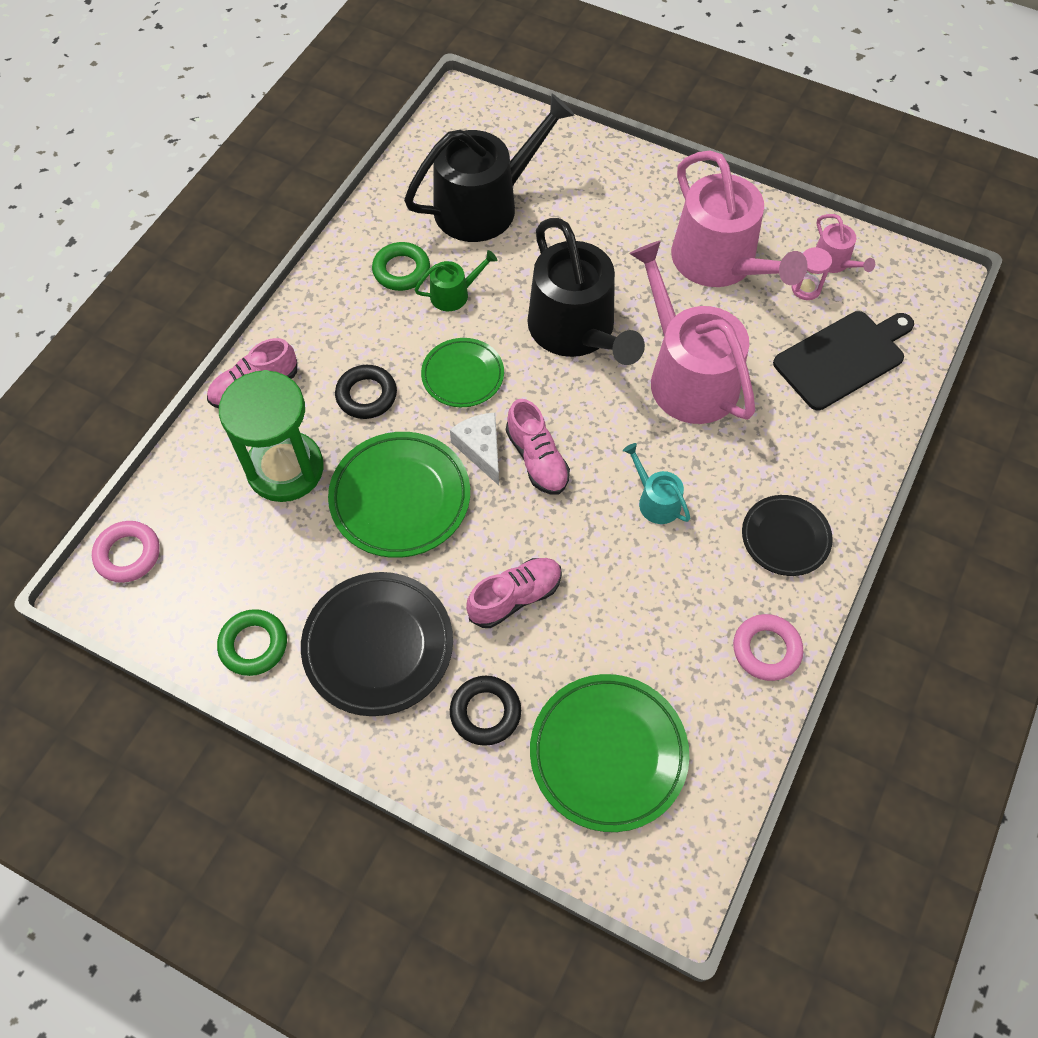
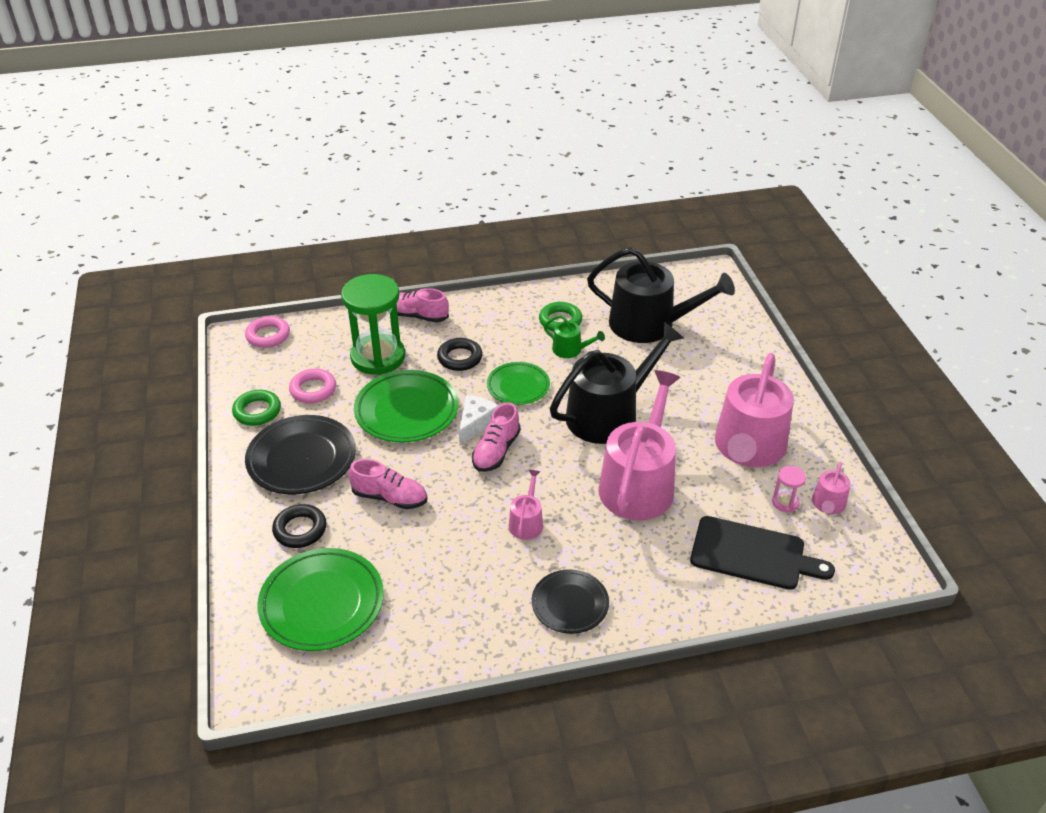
camera: 50 degrees right, 20 degrees down
(576, 331) = (609, 414): black watering can -> black watering can turned 150 degrees counterclockwise
(655, 500) = (526, 522): turquoise watering can -> pink watering can
(766, 650) = (472, 642): pink ring -> pink ring (313, 389)

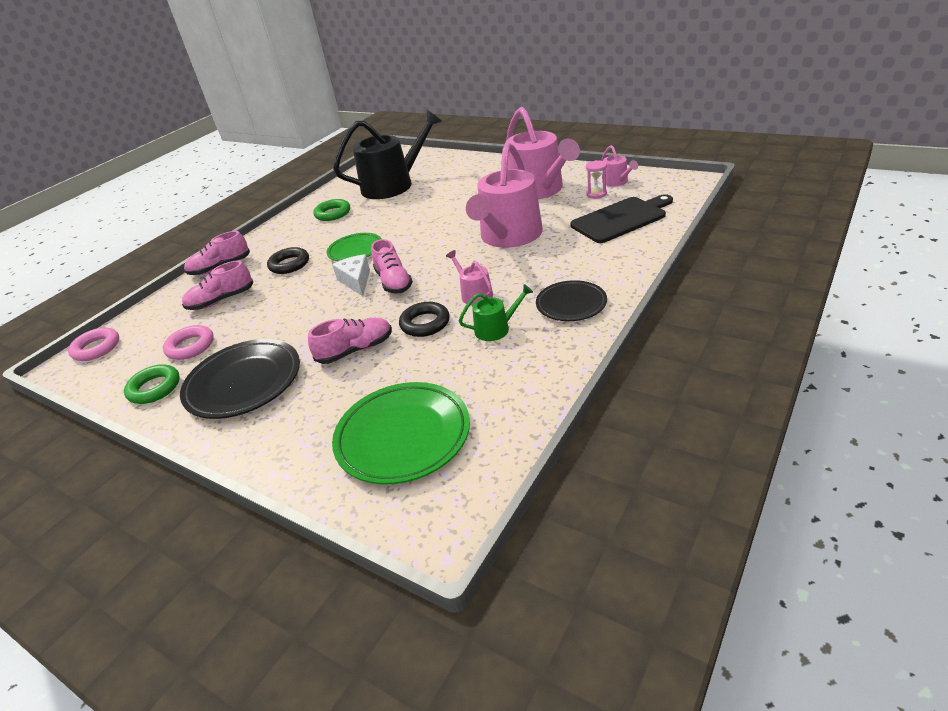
camera: 40 degrees left, 5 degrees down
(300, 529) = (310, 416): black ring -> black ring (425, 323)
(378, 357) = (221, 300): green hourglass -> pink shoe
(407, 411) = (292, 307): green plate -> none
(570, 350) = (362, 219): green watering can -> green watering can (496, 329)
(609, 414) = (437, 225): black watering can -> none
(639, 483) = (508, 236): pink watering can -> pink watering can turned 135 degrees counterclockwise

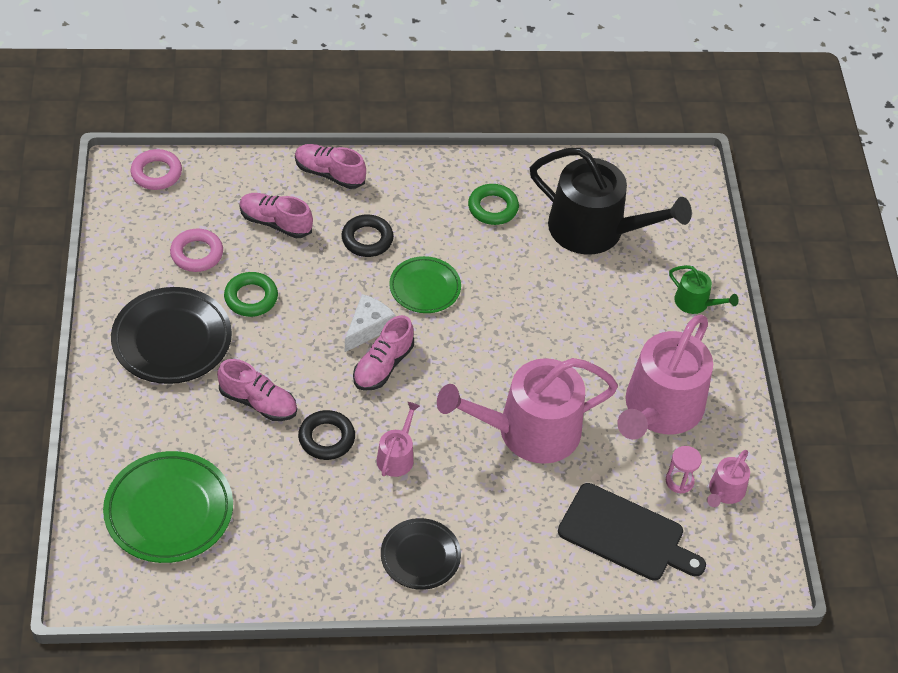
camera: 45 degrees right, 15 degrees up
(154, 388) = (132, 271): green ring -> green ring (251, 298)
(496, 329) = (348, 507): green watering can -> green watering can (695, 303)

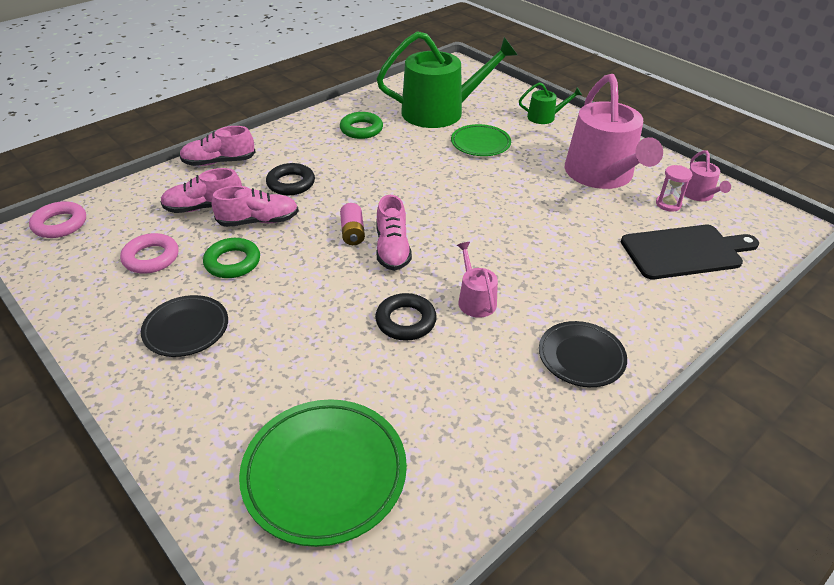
camera: 35 degrees left, 10 degrees down
(172, 340) = (186, 329): black plate -> black plate, size x0.62
(258, 402) = (317, 330): pink shoe -> pink shoe (258, 221)
(368, 328) = (352, 232): white cheese -> pink battery
(425, 288) = (367, 189): green plate -> green plate (480, 144)
(528, 431) = (543, 230): pink watering can -> none
(595, 230) = (440, 112): black watering can -> green watering can

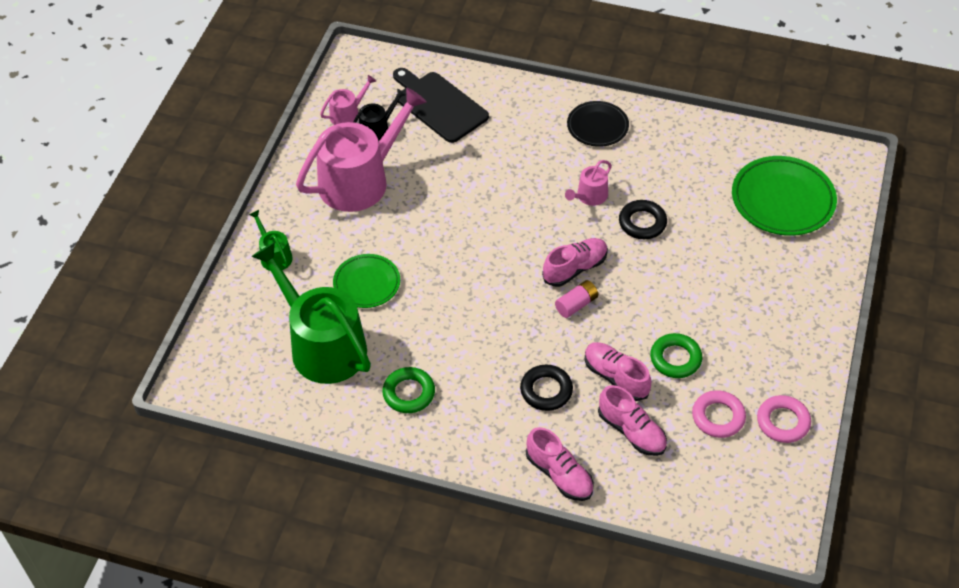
camera: 120 degrees left, 10 degrees up
(60, 224) = (743, 523): pink ring -> pink ring (783, 422)
(186, 329) = (757, 336): black plate -> none
(668, 204) = (377, 128): pink hourglass -> black watering can

